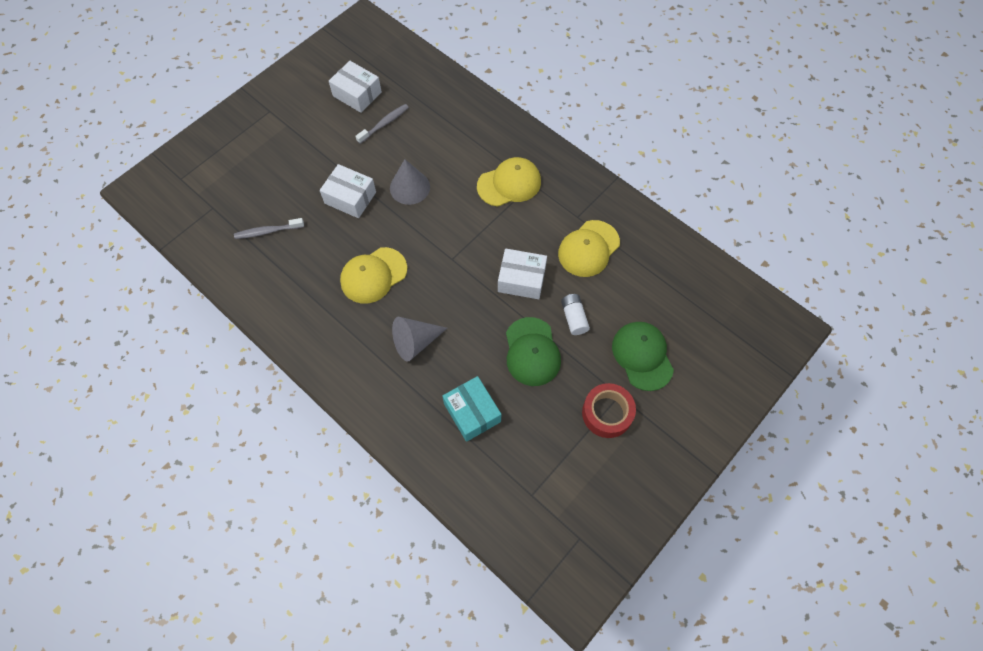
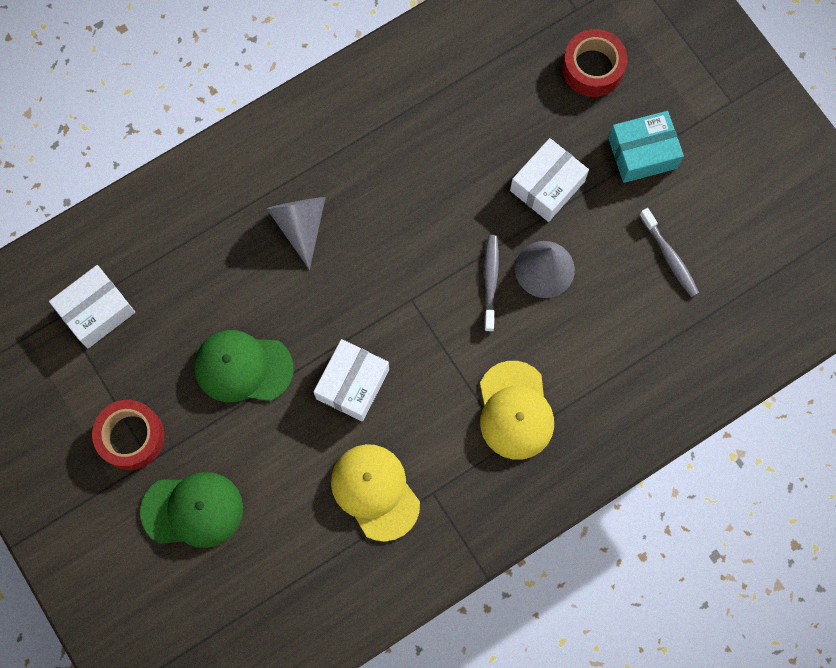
camera: 105 degrees right, 10 degrees up
(257, 189) = (592, 68): none -> red tape
(267, 231) = (519, 72): grey toothbrush -> grey toothbrush (490, 281)
(357, 94) = (737, 228): white box -> white box (96, 311)
(373, 275) = (414, 193): yellow cap -> none
(472, 412) = (185, 272): turquoise box -> turquoise box (642, 153)
(574, 318) = (274, 437): white battery -> none

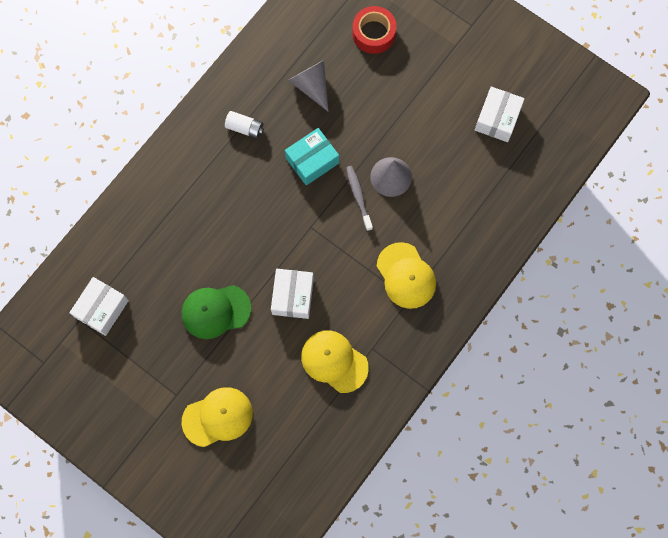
camera: 20 degrees left, 0 degrees up
(131, 437) = (157, 384): red tape -> none
(192, 510) = (217, 417): green cap -> yellow cap
(301, 226) = (219, 204): grey cone -> grey cone (311, 86)
(373, 136) = (245, 128): none -> white battery
(547, 186) = (372, 121): white box -> white box (497, 119)
(642, 153) = (426, 78): turquoise box -> turquoise box (312, 160)
(669, 257) = (469, 140): grey toothbrush -> none

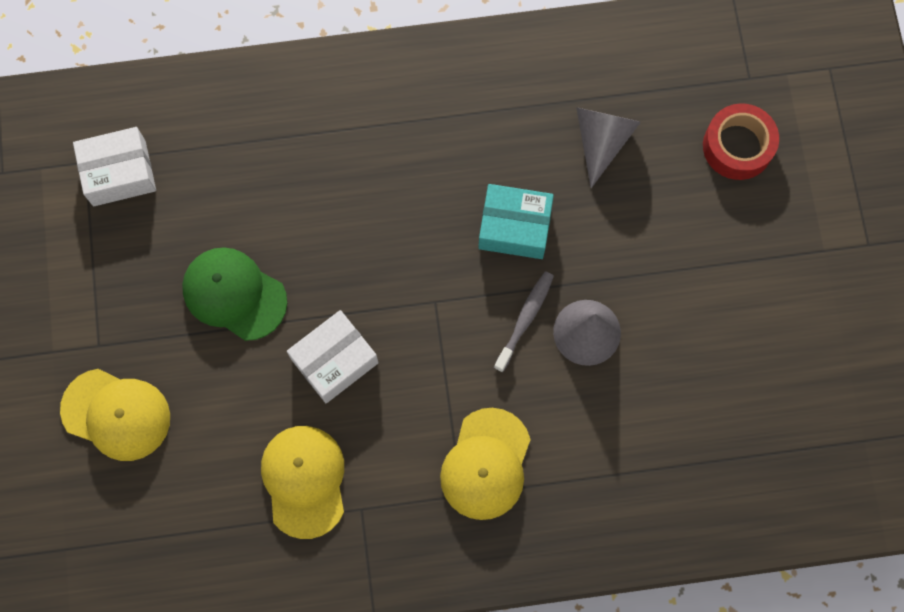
camera: 45 degrees right, 0 degrees up
(245, 128) = (476, 118): white battery -> none
(497, 119) = (785, 385): white box -> none

